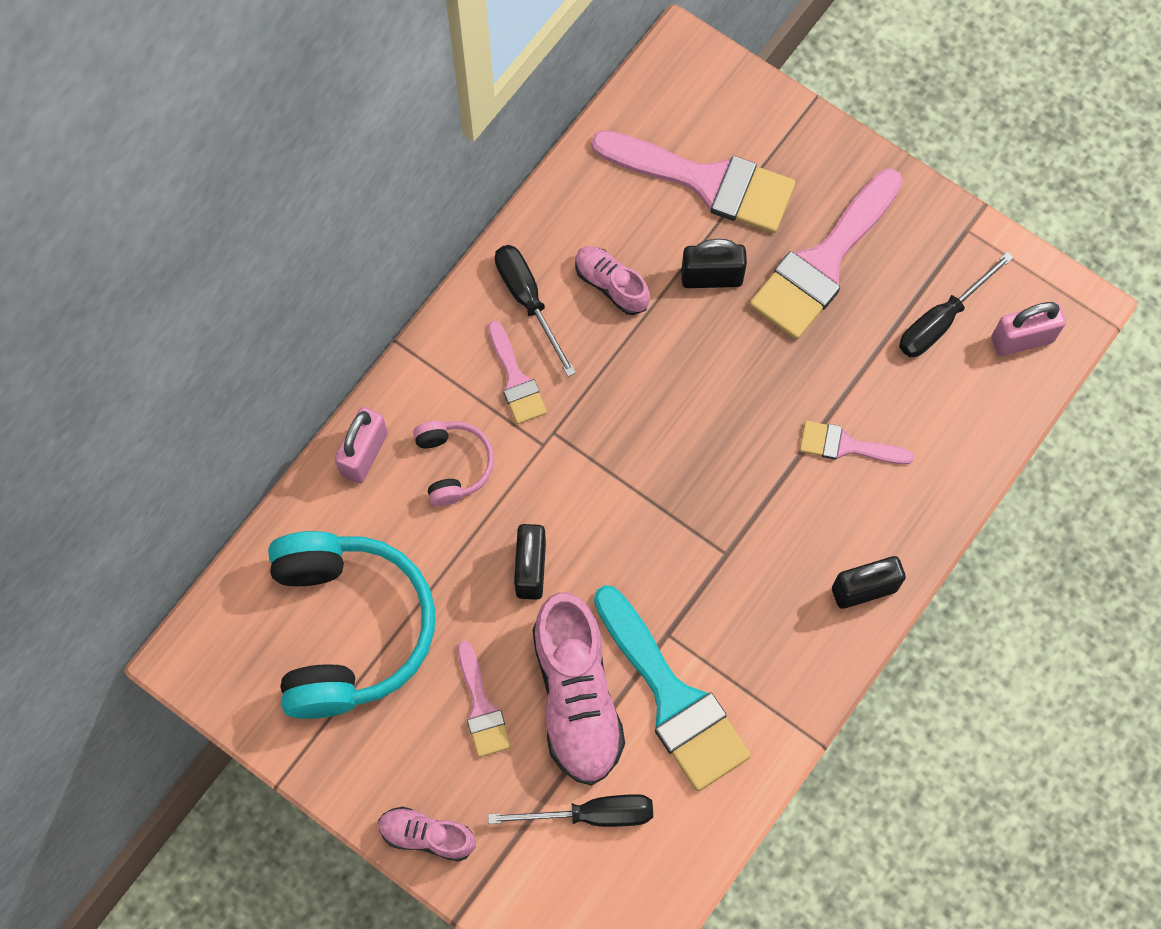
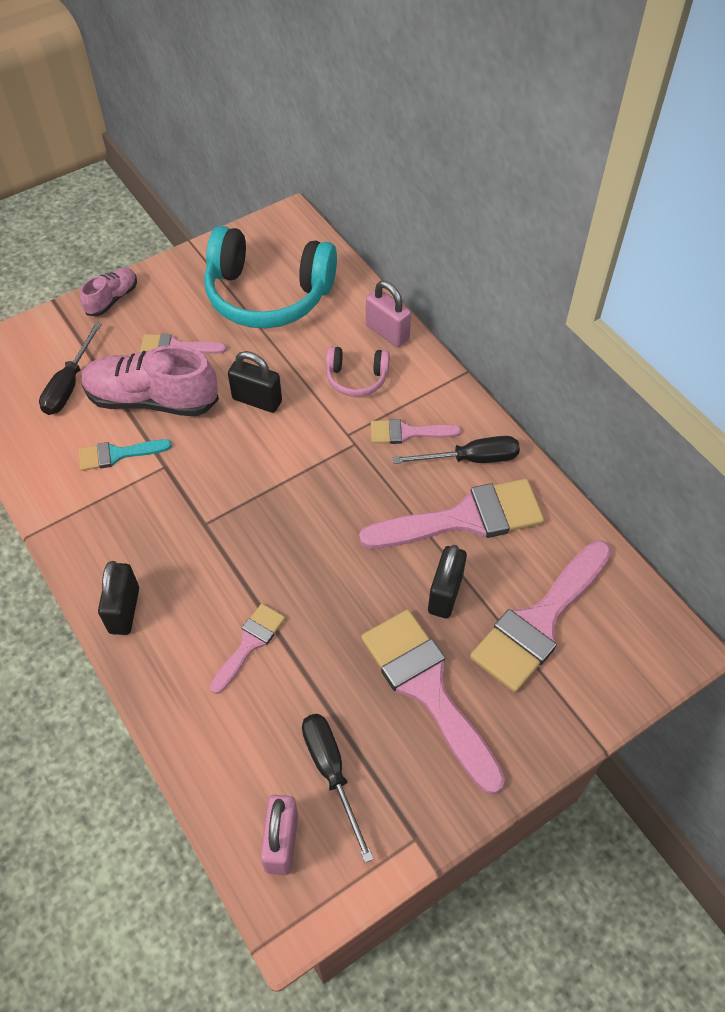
camera: 110 degrees right, 15 degrees down
(611, 285) = (464, 518): pink shoe -> pink brush
(673, 698) = (117, 454): turquoise brush -> turquoise brush, size x0.52

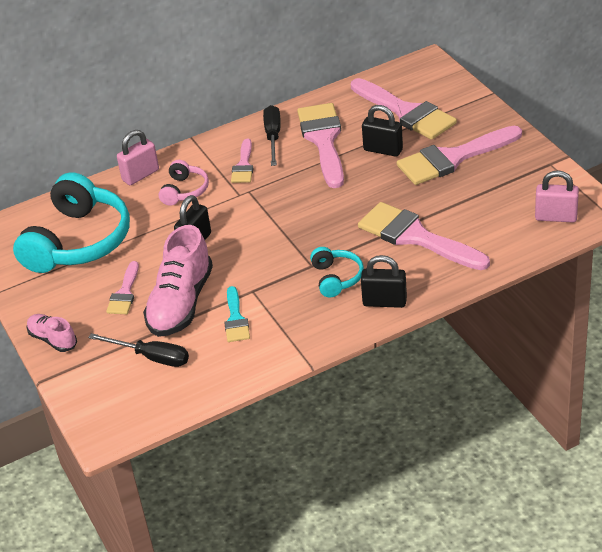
camera: 80 degrees left, 15 degrees down
(177, 553) = (336, 278): none -> turquoise headphones
(250, 643) = (416, 237): pink brush -> pink brush, size x1.92
(331, 772) = (510, 197): black screwdriver -> none

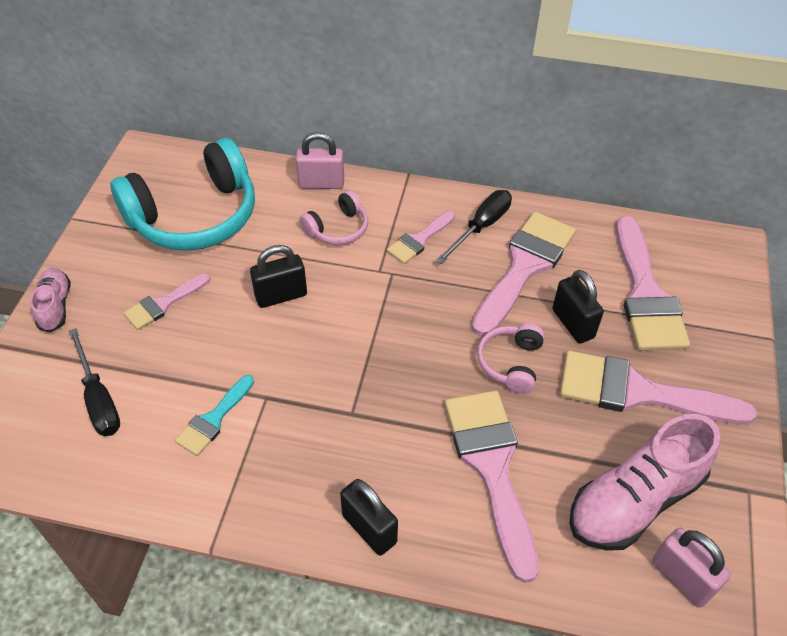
camera: 35 degrees right, 10 degrees up
(181, 303) = (192, 357): pink shoe -> pink shoe (634, 500)
(336, 278) = (357, 451): turquoise headphones -> none
(371, 188) = (511, 363): none -> pink headphones

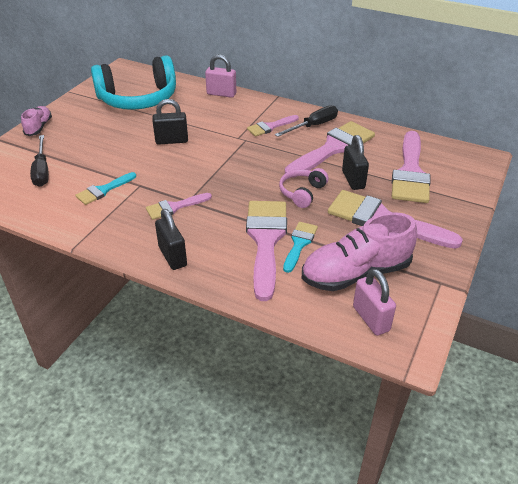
camera: 15 degrees right, 10 degrees down
(163, 304) = (100, 134): pink brush -> pink brush (174, 207)
(338, 229) = (221, 115): pink headphones -> none
(540, 462) = (299, 244): none -> turquoise brush

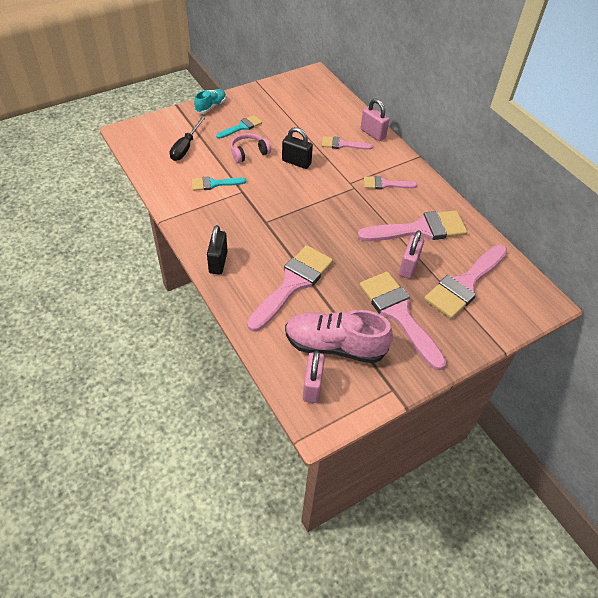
camera: 30 degrees right, 10 degrees up
(39, 127) = (211, 106): pink shoe -> turquoise shoe
(138, 99) = (302, 110): turquoise headphones -> none
(174, 207) = (251, 222): pink brush -> pink brush (342, 144)
(299, 244) = (315, 299): turquoise brush -> turquoise brush (241, 127)
(302, 193) = (356, 257): pink headphones -> pink headphones (249, 152)
(313, 126) = (422, 200): black screwdriver -> none
(353, 180) = (408, 266): black padlock -> pink padlock

